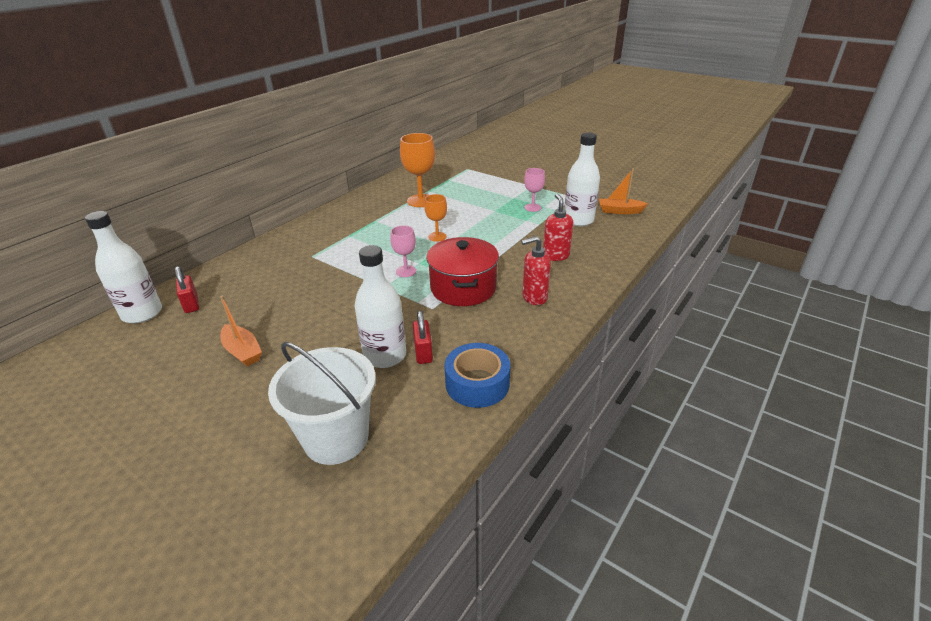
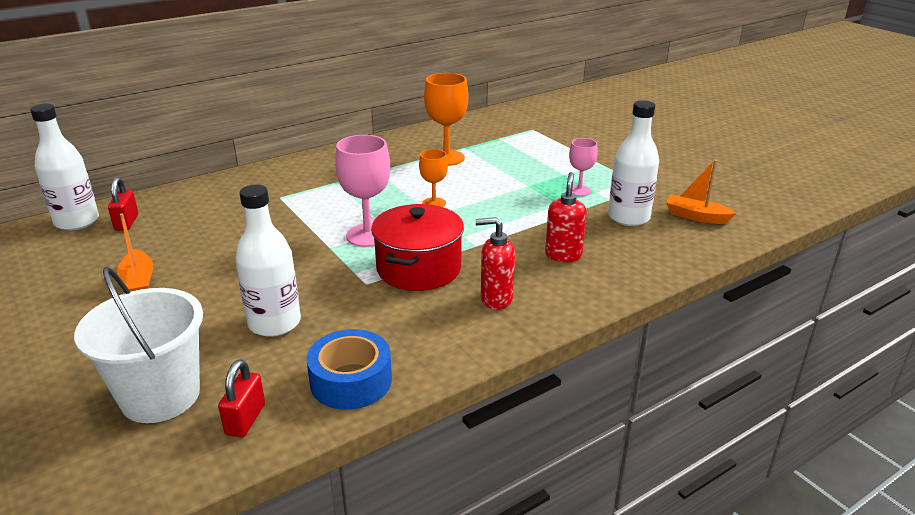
camera: 20 degrees right, 5 degrees down
(406, 271) = (368, 235): pink goblet -> pink goblet, size x1.71
(423, 352) = (318, 330): red padlock -> red padlock (245, 419)

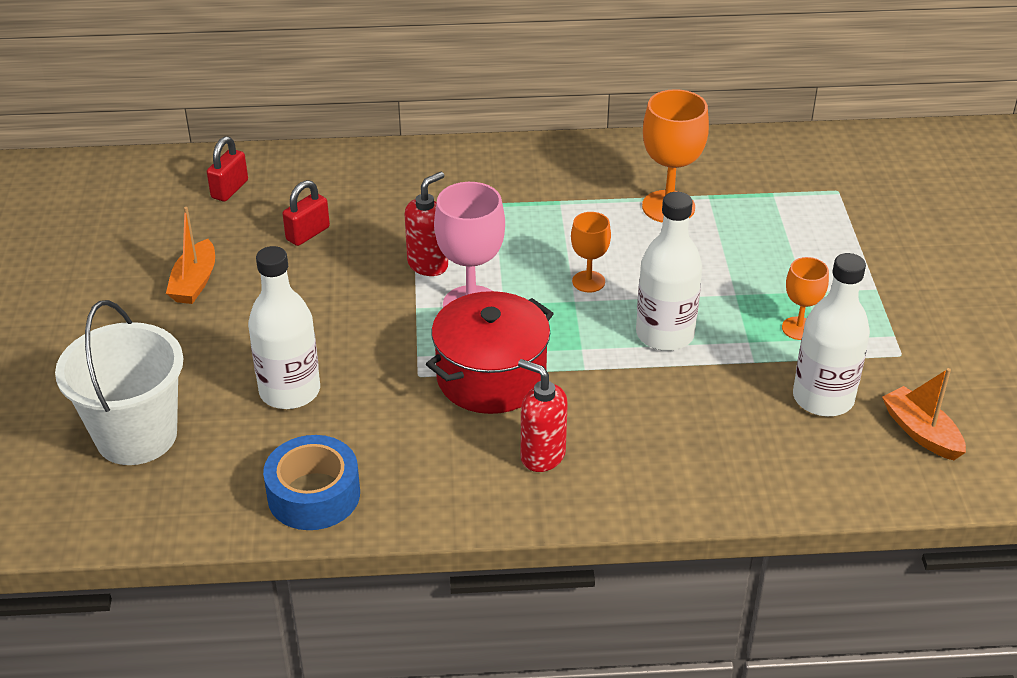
camera: 30 degrees right, 10 degrees up
(77, 221) = (182, 170): white bottle -> white bottle (665, 334)
(245, 419) = (192, 495): red padlock -> red padlock (308, 233)
(563, 255) = (678, 425): red soap dispenser -> red soap dispenser (428, 264)
(579, 191) = (799, 328): pink goblet -> orange goblet

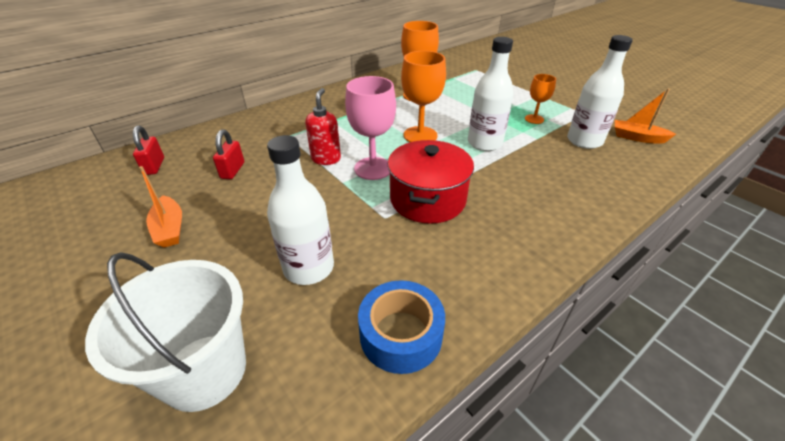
camera: 35 degrees left, 0 degrees up
(542, 456) = (507, 228): red soap dispenser -> none
(588, 281) = (420, 135): orange goblet -> orange goblet, size x1.71

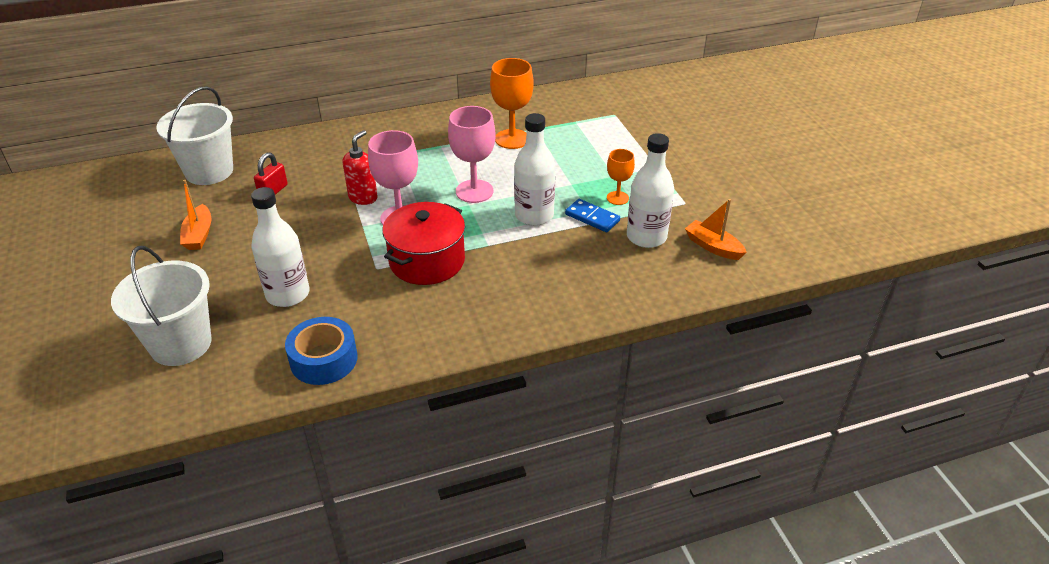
camera: 20 degrees right, 0 degrees up
(154, 166) = (209, 171): red padlock -> white bucket
(420, 135) = (474, 191): orange goblet -> pink goblet
(530, 136) = (592, 217): none -> blue domino

